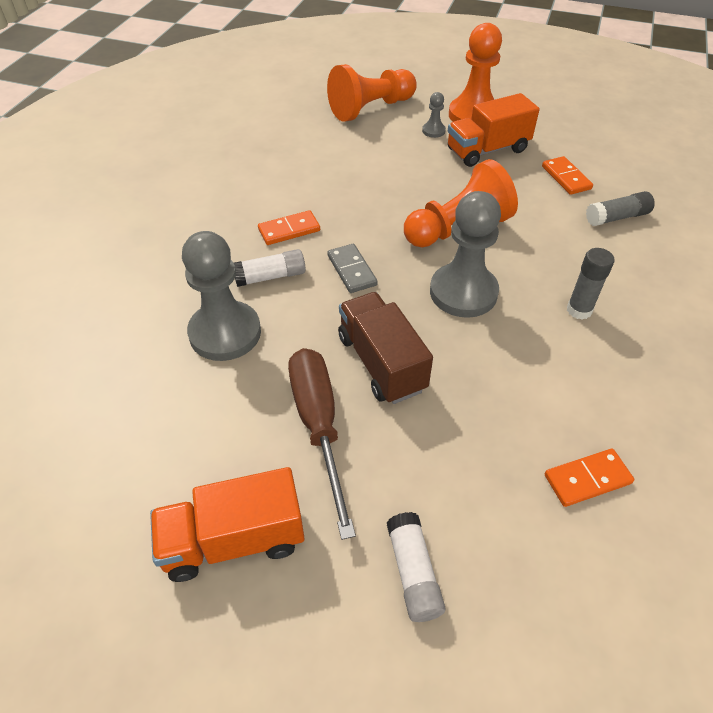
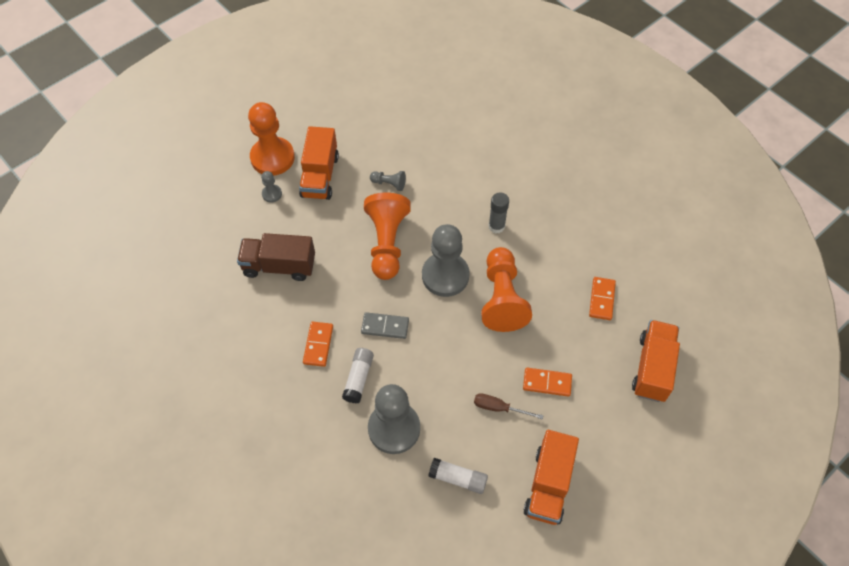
camera: 60 degrees left, 10 degrees up
(319, 426) = (499, 408): brown screwdriver -> brown screwdriver, size x0.52
(371, 108) = (210, 217): orange pawn -> orange pawn (502, 298)
(381, 363) = (473, 351): brown truck -> brown truck (279, 266)
(413, 572) = (609, 408): white glue stick -> white glue stick (458, 478)
(532, 611) = (652, 368): none -> orange truck
(533, 199) = (389, 184): none -> grey pawn
(566, 178) = (382, 152): orange domino -> orange domino (547, 383)
(617, 217) = (437, 153): grey glue stick -> none

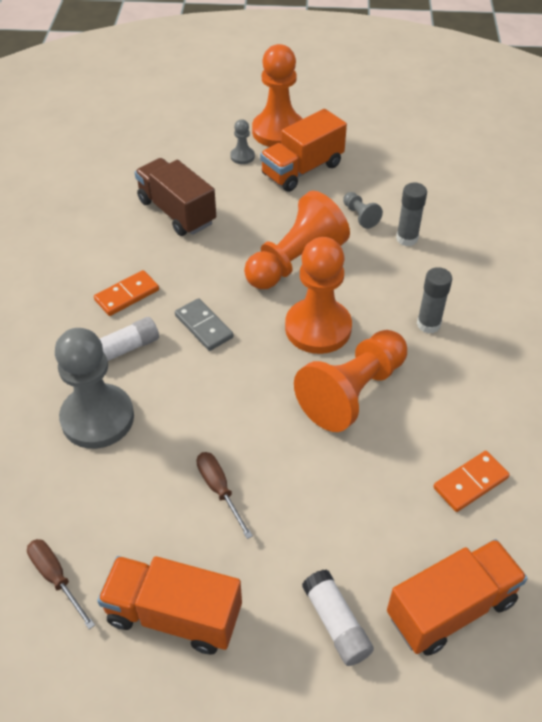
camera: 45 degrees right, 10 degrees down
(430, 179) = (407, 238): none -> grey glue stick
(445, 275) = (318, 328): grey pawn -> orange pawn
(458, 478) = (94, 518): white glue stick -> white glue stick (336, 623)
(477, 523) = (56, 578): none -> brown screwdriver
(547, 383) = (301, 511): orange domino -> none
(548, 485) = (174, 615): orange truck -> orange truck turned 45 degrees clockwise

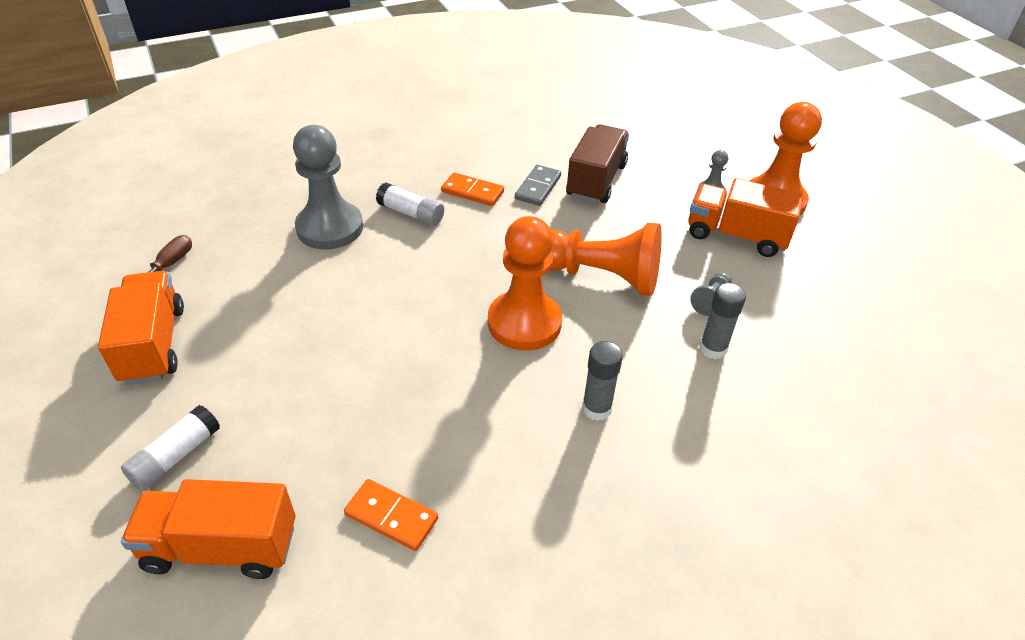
camera: 60 degrees right, 5 degrees down
(203, 326) = (470, 248): grey domino -> grey domino (538, 187)
(219, 490) = (291, 325): brown screwdriver -> none
(352, 392) = (457, 377): orange pawn -> none
(451, 608) = (221, 547): orange truck -> orange truck turned 150 degrees clockwise

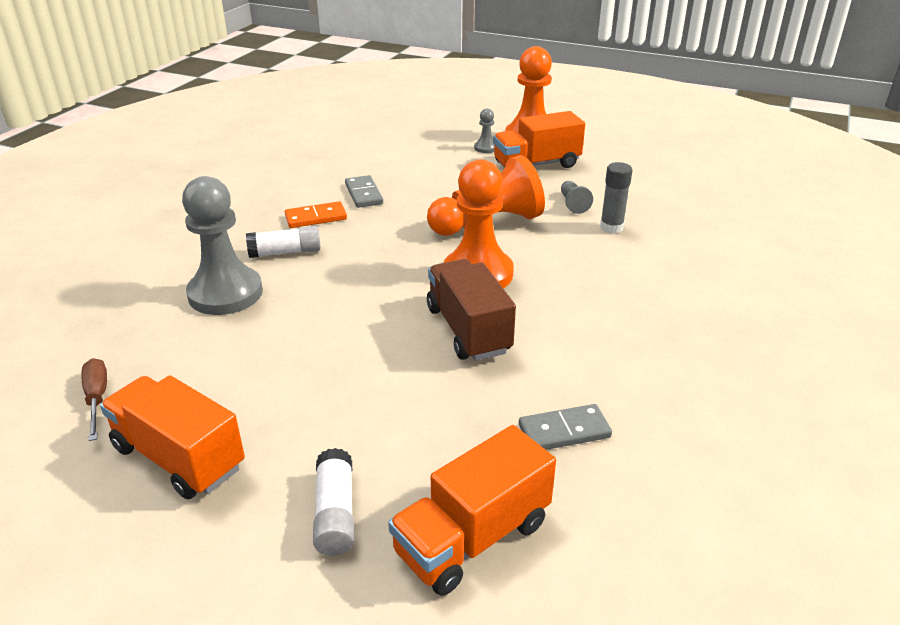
camera: 40 degrees left, 10 degrees down
(391, 516) = (564, 431): orange domino -> grey domino
(596, 181) = (400, 173): brown truck -> brown truck (468, 330)
(596, 408) = (595, 293): grey glue stick -> none

